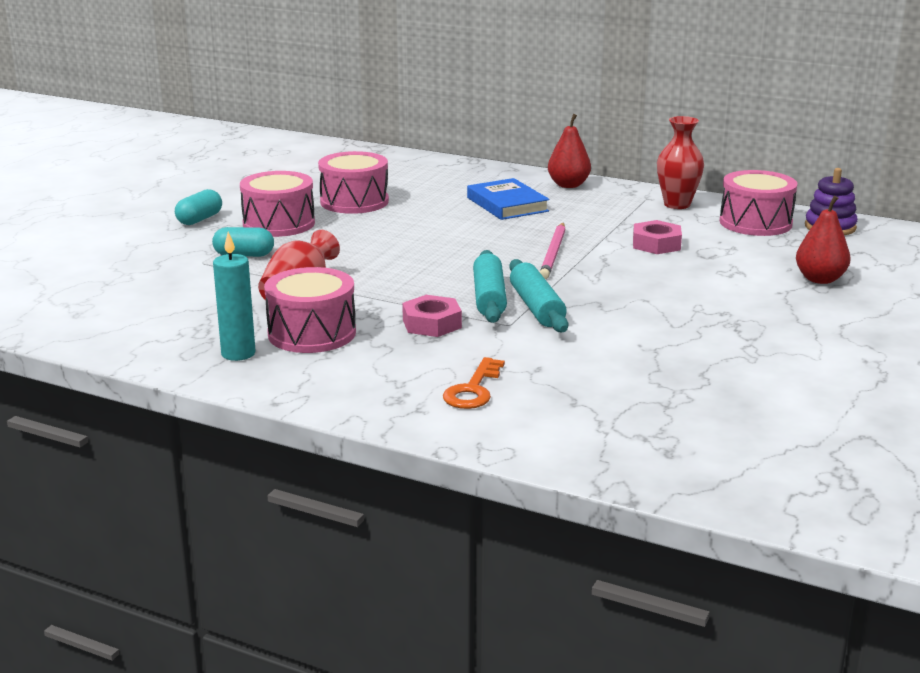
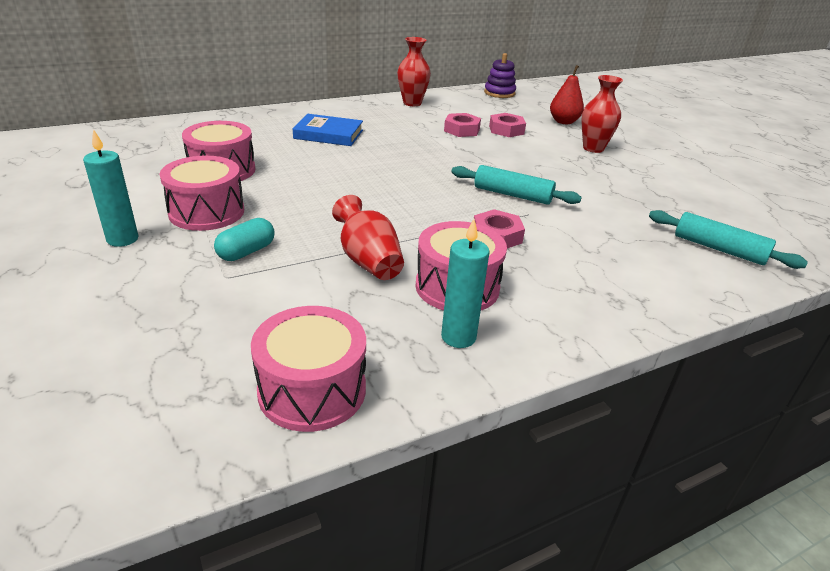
camera: 55 degrees left, 10 degrees up
(199, 219) = (122, 239): turquoise capsule -> turquoise candle
(473, 390) = (625, 267): orange key -> none
(489, 298) = (477, 201): turquoise rolling pin -> turquoise rolling pin (719, 249)
(553, 253) = (433, 156): pink pencil -> none
(568, 185) = (330, 109): red pear -> none
(711, 261) = (506, 130): none -> pink nut
(755, 223) = (468, 101): pink drum -> pink drum (312, 390)
(767, 313) = (593, 148): none -> red vase

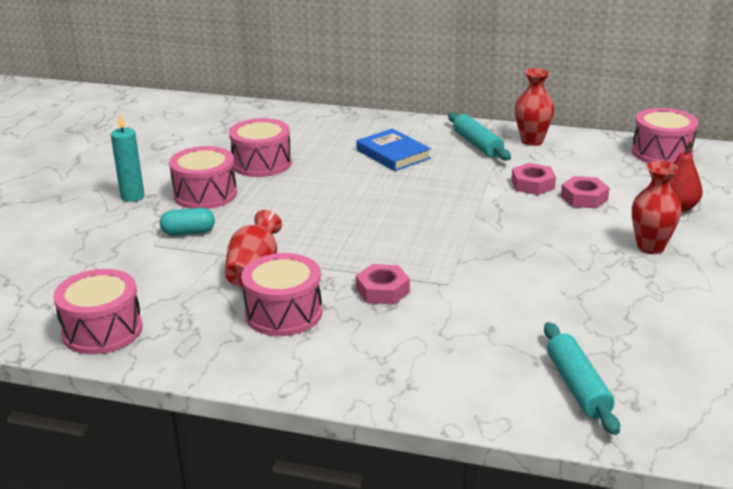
camera: 45 degrees right, 5 degrees down
(458, 337) = (227, 344): turquoise candle -> none
(499, 93) = (662, 153): purple stacking toy -> pink drum
(512, 195) = (463, 262): turquoise rolling pin -> turquoise rolling pin (477, 144)

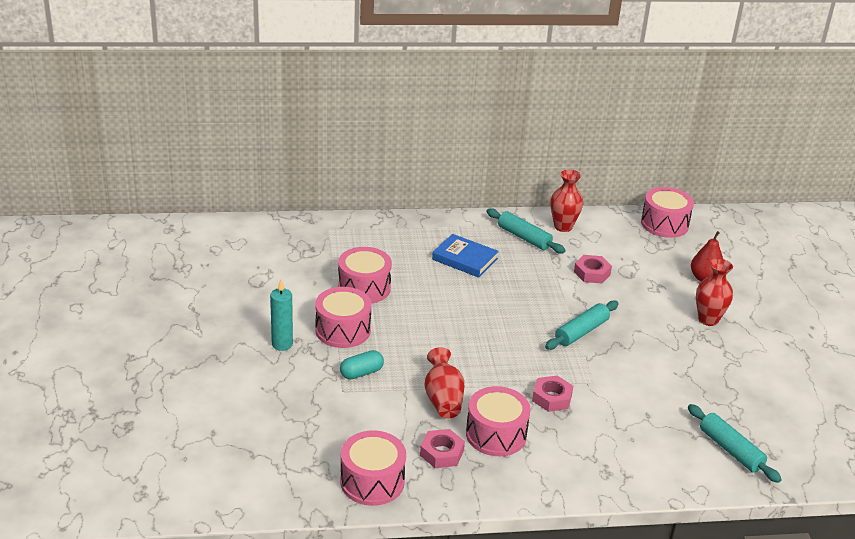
camera: 25 degrees left, 5 degrees up
(474, 235) = (581, 332): none -> turquoise rolling pin
(584, 198) = (636, 280): pink nut -> pink nut (442, 453)

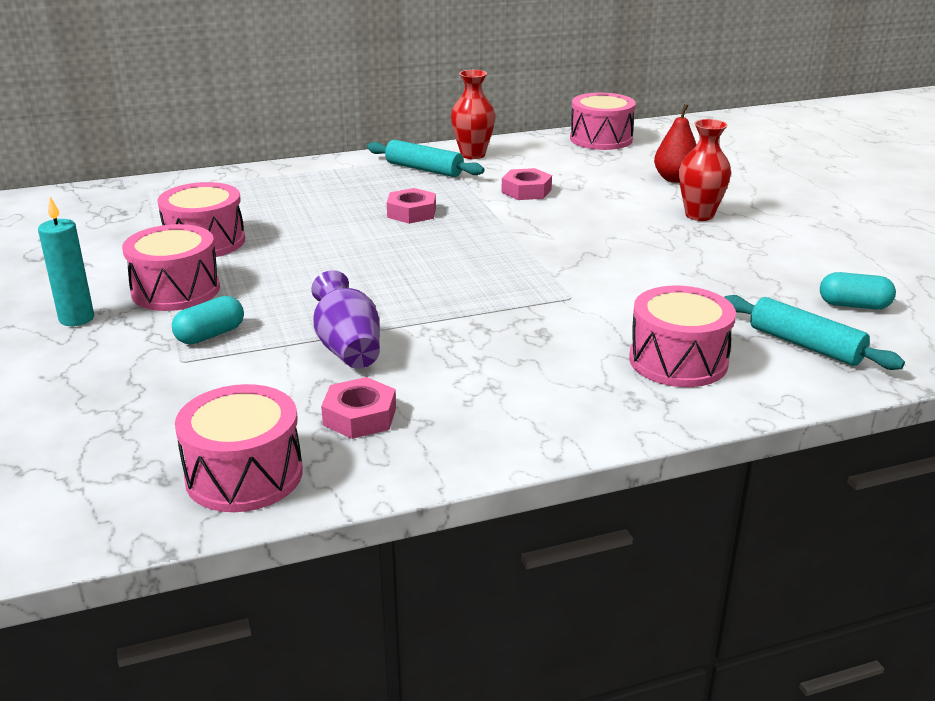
camera: 10 degrees left, 5 degrees down
(443, 399) = (348, 348): red vase -> purple vase
(465, 259) = (348, 197): blue book -> none
(496, 434) = (443, 379): pink drum -> pink drum (678, 361)
(552, 398) = (517, 323): pink nut -> pink nut (411, 212)
(581, 332) = (534, 248): turquoise rolling pin -> none
(778, 423) = (854, 305): none -> turquoise capsule

